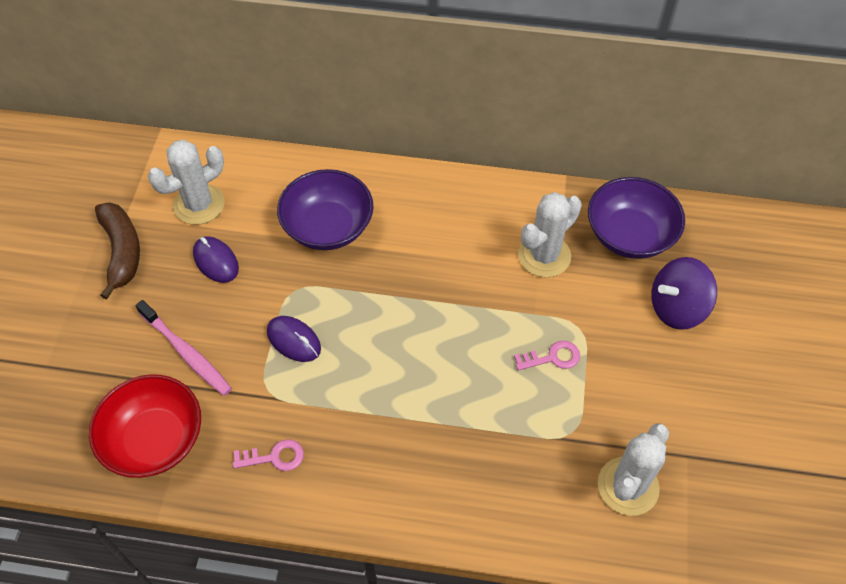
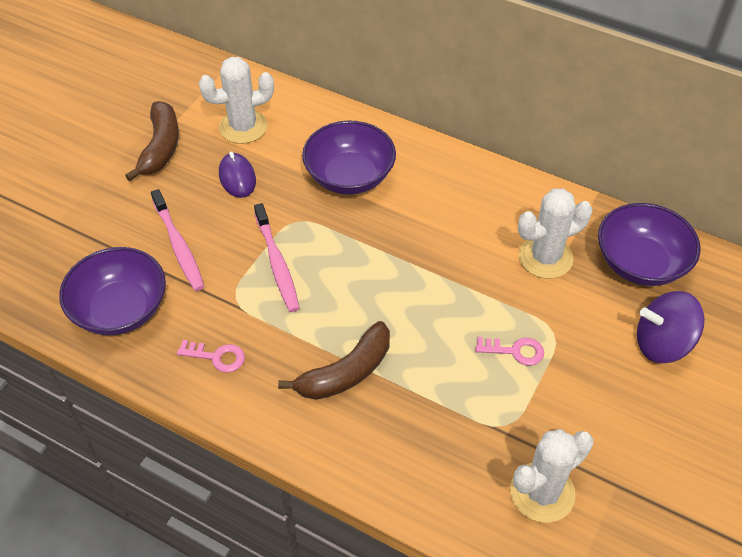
camera: 20 degrees right, 5 degrees down
(155, 439) = (120, 309): red bowl -> purple bowl
(294, 340) = (277, 263): purple mouse -> pink toothbrush
(406, 431) = (346, 372): none -> brown banana

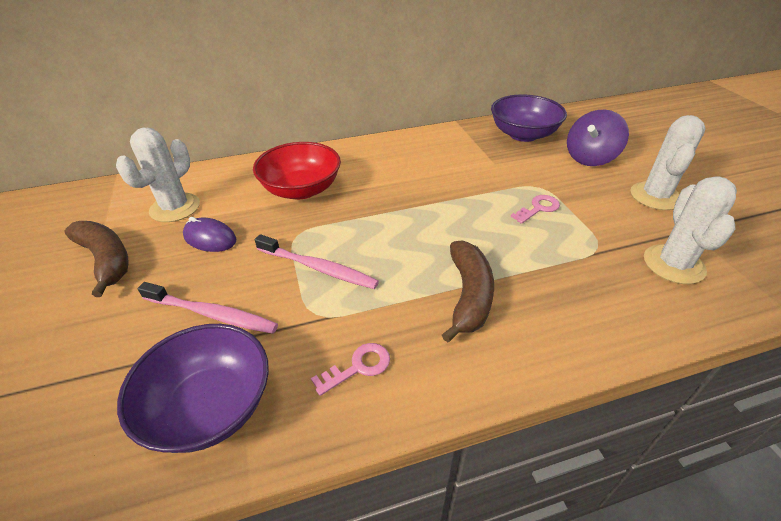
camera: 45 degrees left, 10 degrees down
(349, 176) = (301, 189): purple bowl -> red bowl
(545, 257) = (478, 159): white cactus -> white cactus (655, 196)

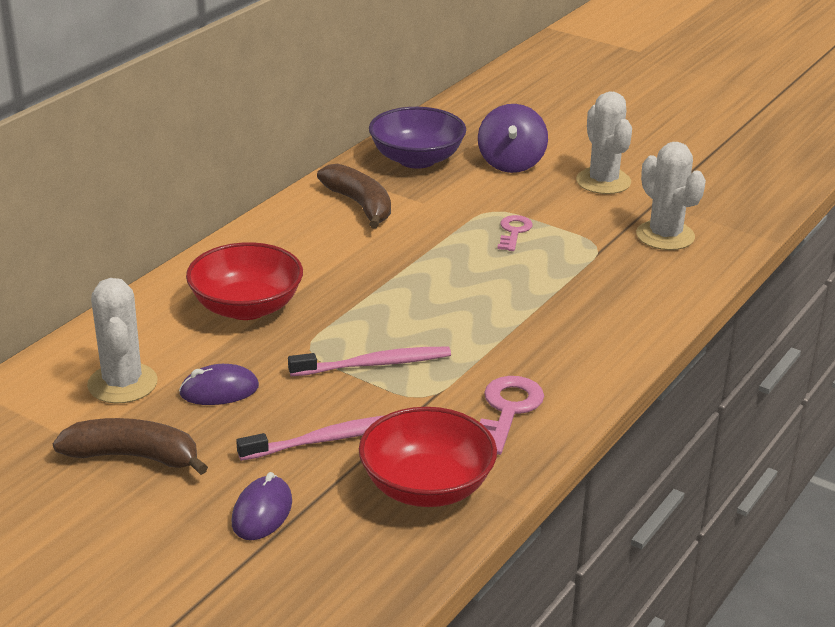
camera: 40 degrees left, 10 degrees down
(94, 352) = (262, 512): none -> purple mouse
(210, 406) = (426, 487): purple bowl -> red bowl
(358, 367) = (507, 410): pink key -> pink key, size x1.54
(469, 296) = (534, 326): brown banana -> brown banana (360, 205)

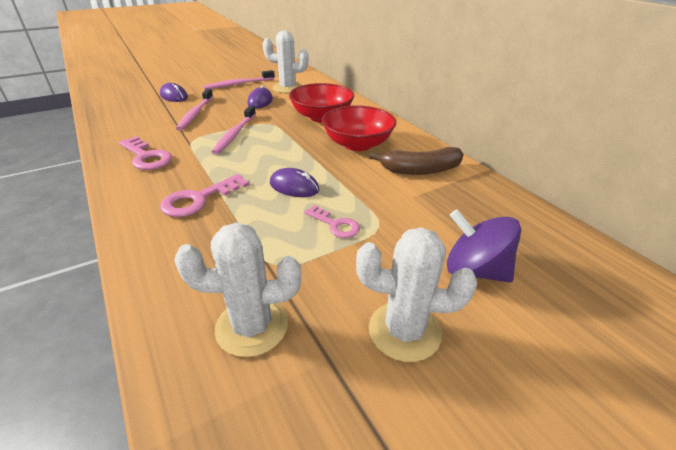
camera: 115 degrees right, 5 degrees up
(134, 456) = (238, 84): brown banana -> pink toothbrush
(417, 159) = (495, 214): purple bowl -> none
(426, 487) = (133, 125): red bowl -> red bowl (357, 144)
(470, 272) = (294, 187): none -> purple mouse
(554, 323) = (199, 199): none -> pink key

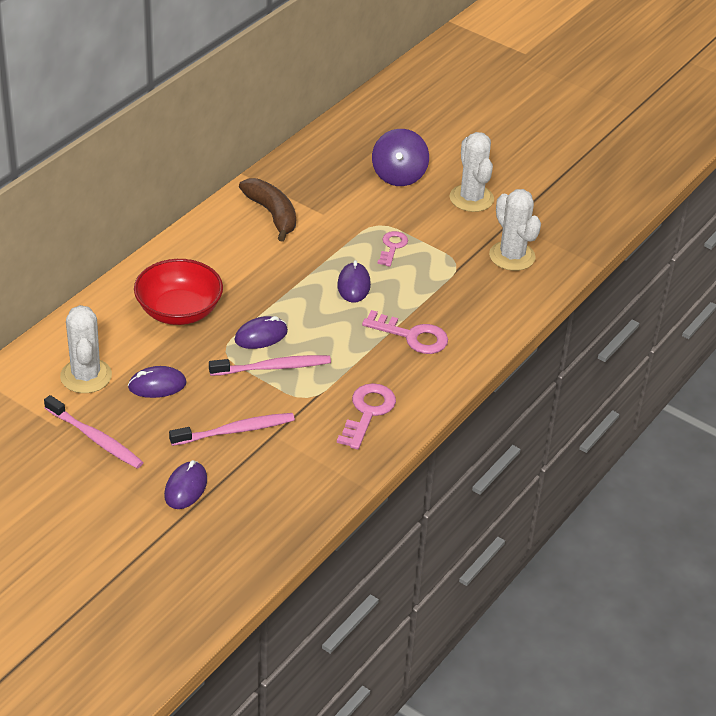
camera: 115 degrees left, 5 degrees up
(271, 136) = (261, 336): none -> purple mouse
(357, 144) = (240, 265): red bowl -> none

